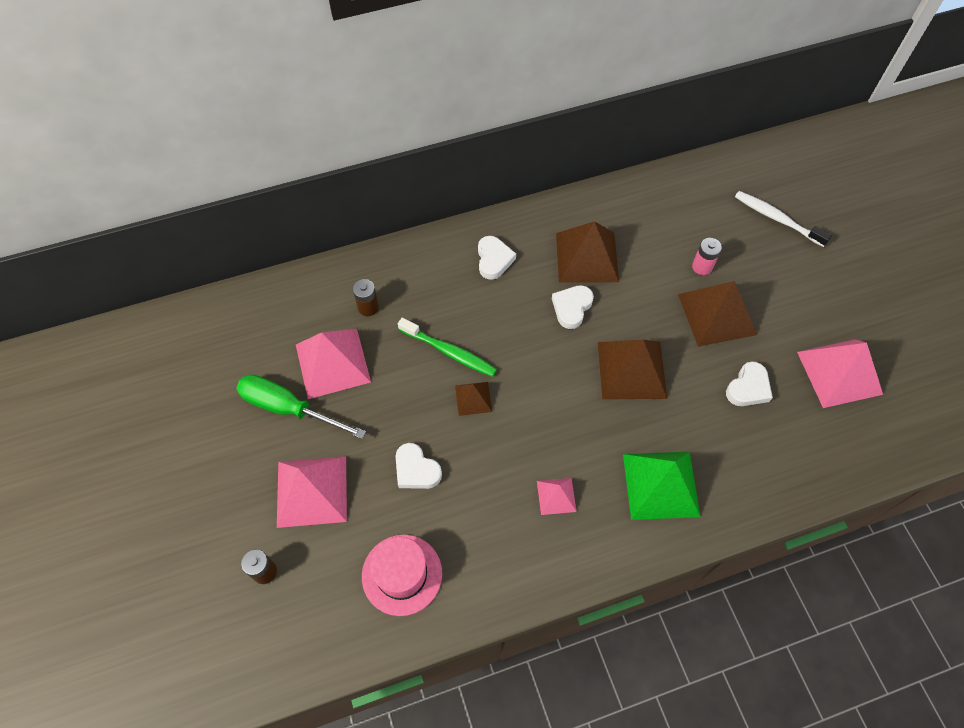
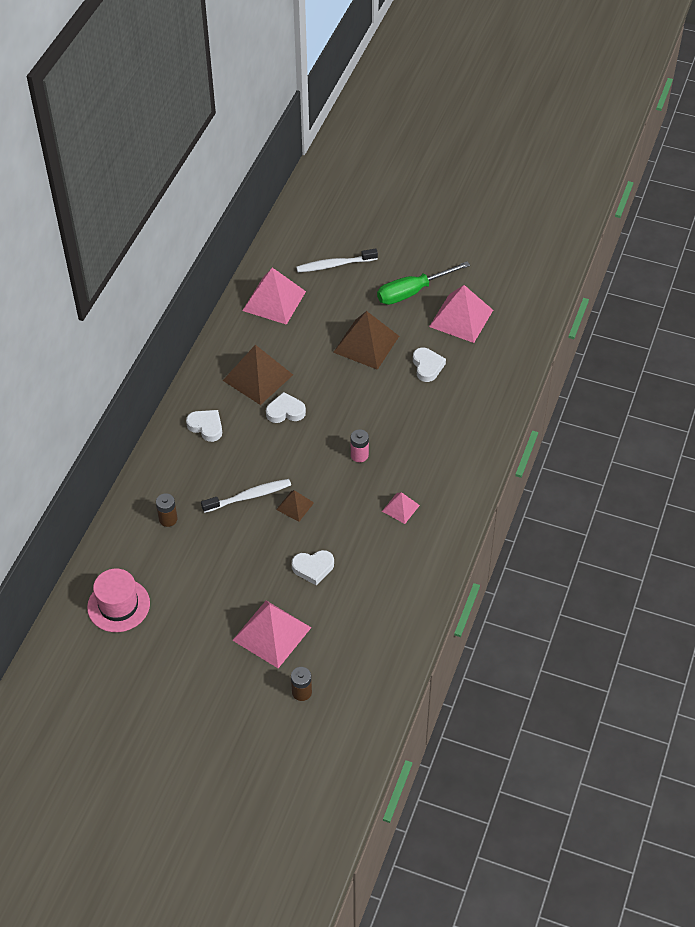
camera: 50 degrees left, 10 degrees down
(288, 408) = (198, 611): green screwdriver -> green screwdriver (412, 292)
(333, 363) = (190, 565): pink pyramid -> pink pyramid (274, 301)
(402, 574) = (373, 619): pink hat -> pink hat (118, 605)
(449, 352) = (249, 496): green toothbrush -> white toothbrush
(571, 308) = (285, 411): white heart -> white heart turned 105 degrees clockwise
(631, 369) = (358, 412): brown pyramid -> none
(661, 485) = (443, 453): green pyramid -> none
(702, 266) = (327, 326): pink battery -> pink battery (359, 455)

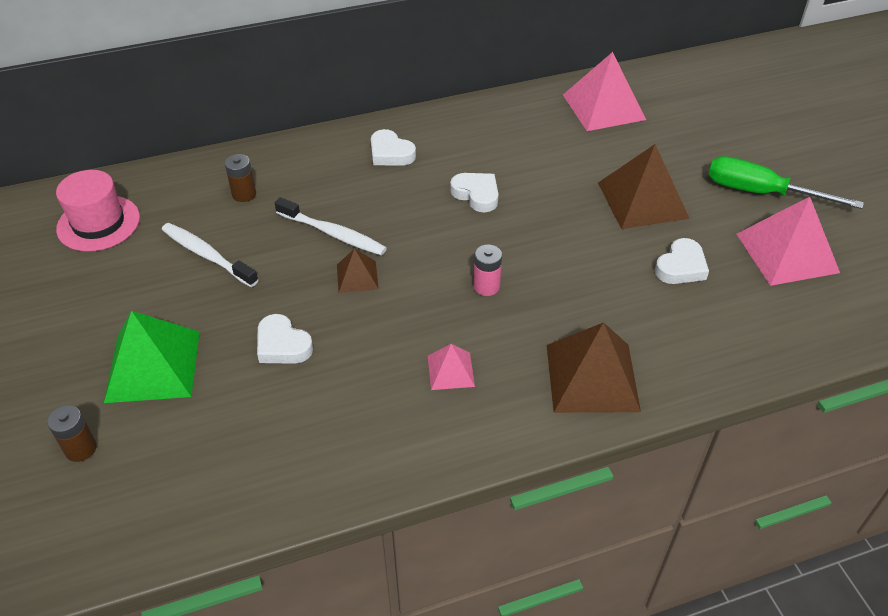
camera: 50 degrees right, 5 degrees down
(206, 427) = (390, 153): white heart -> white heart turned 135 degrees clockwise
(258, 377) = (495, 151): brown pyramid -> brown pyramid (592, 377)
(272, 633) = (153, 366): pink pyramid -> green pyramid
(334, 265) = (707, 119): white toothbrush -> white toothbrush (207, 255)

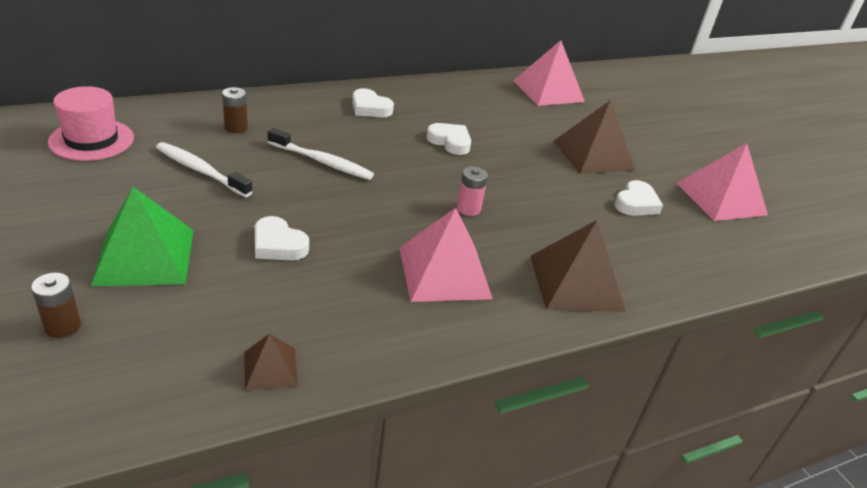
camera: 10 degrees left, 10 degrees down
(357, 276) = (347, 195): brown pyramid -> brown pyramid (270, 368)
(450, 371) = (444, 272): pink pyramid -> pink pyramid, size x1.94
(761, 193) = (689, 156): green screwdriver -> none

